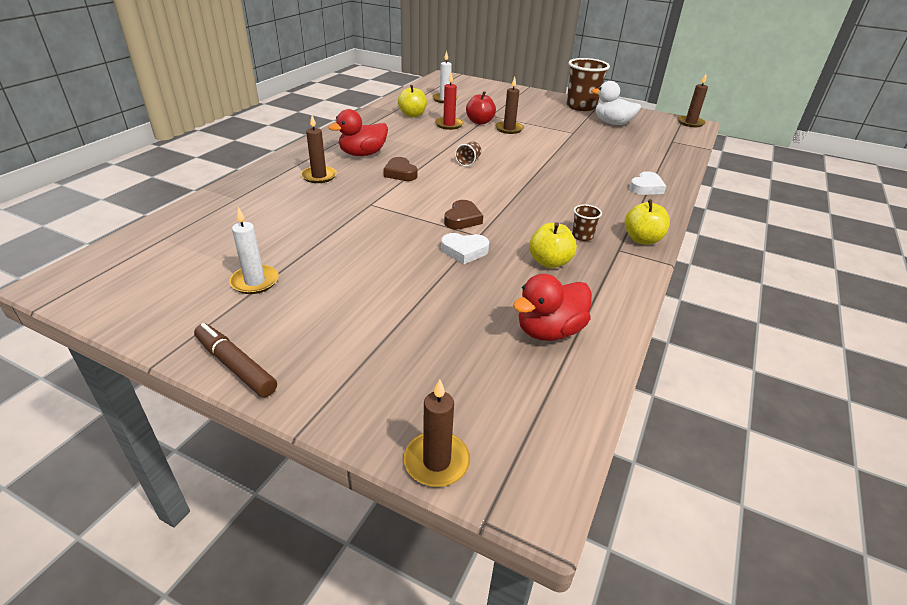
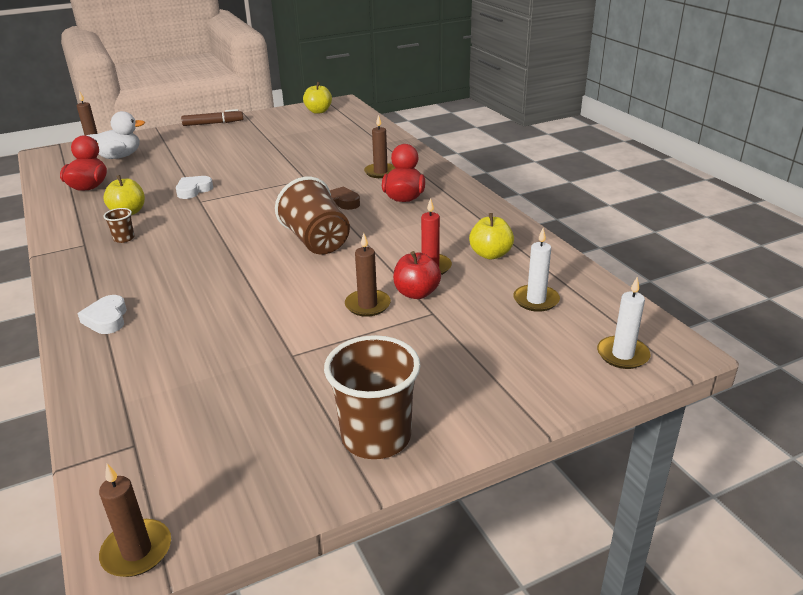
camera: 130 degrees right, 5 degrees down
(255, 282) = (270, 134): white candle -> white candle (622, 355)
(462, 219) = (229, 203): brown heart -> none
(468, 162) = (316, 241): brown cup -> brown cup, size x2.25
(612, 123) = (270, 424): white duck -> white duck (119, 157)
(642, 239) = (70, 262): yellow apple -> yellow apple (318, 111)

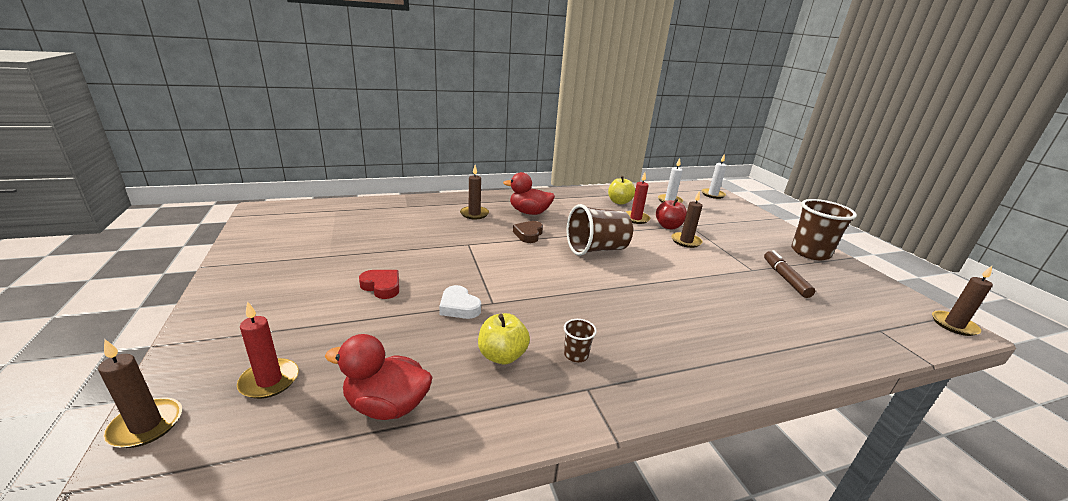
camera: 85 degrees left, 5 degrees down
(107, 319) = (742, 355): white heart -> none
(119, 157) = (269, 381): white duck -> red candle
(213, 123) = (219, 290): brown marker -> brown marker (785, 278)
(221, 162) = (382, 286): none -> red heart
(318, 111) = (275, 222): yellow apple -> none

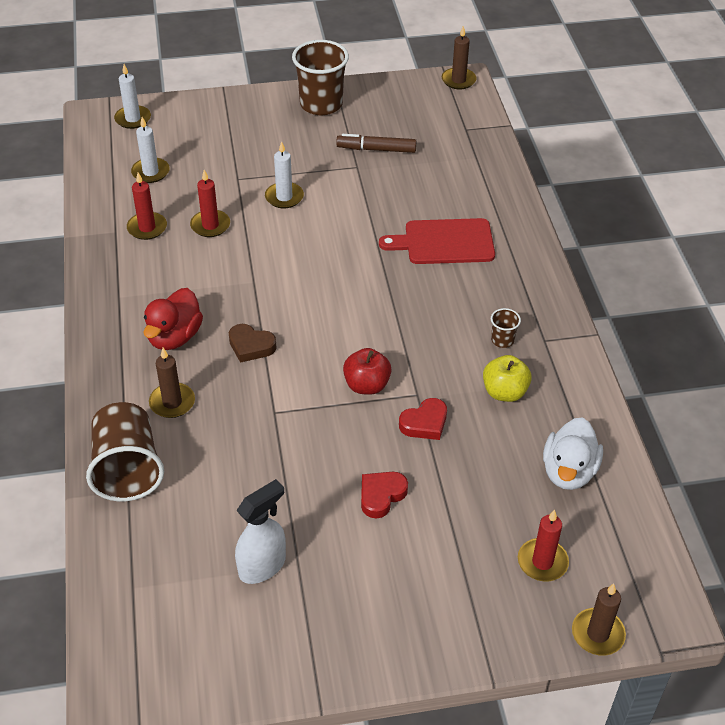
camera: 80 degrees left, 20 degrees up
(333, 244) = (262, 566): none -> white spray bottle
(387, 405) = (568, 471): red duck -> white duck
(459, 307) = (424, 423): white heart -> red heart
(596, 249) = (300, 285): brown cup -> brown cup (127, 469)
(619, 202) = (147, 228): yellow apple -> red candle
(668, 226) = (239, 200): red apple -> red apple (366, 385)
(686, 241) = (284, 197): brown candle -> white candle
(694, 316) = (444, 242): none -> red cutting board

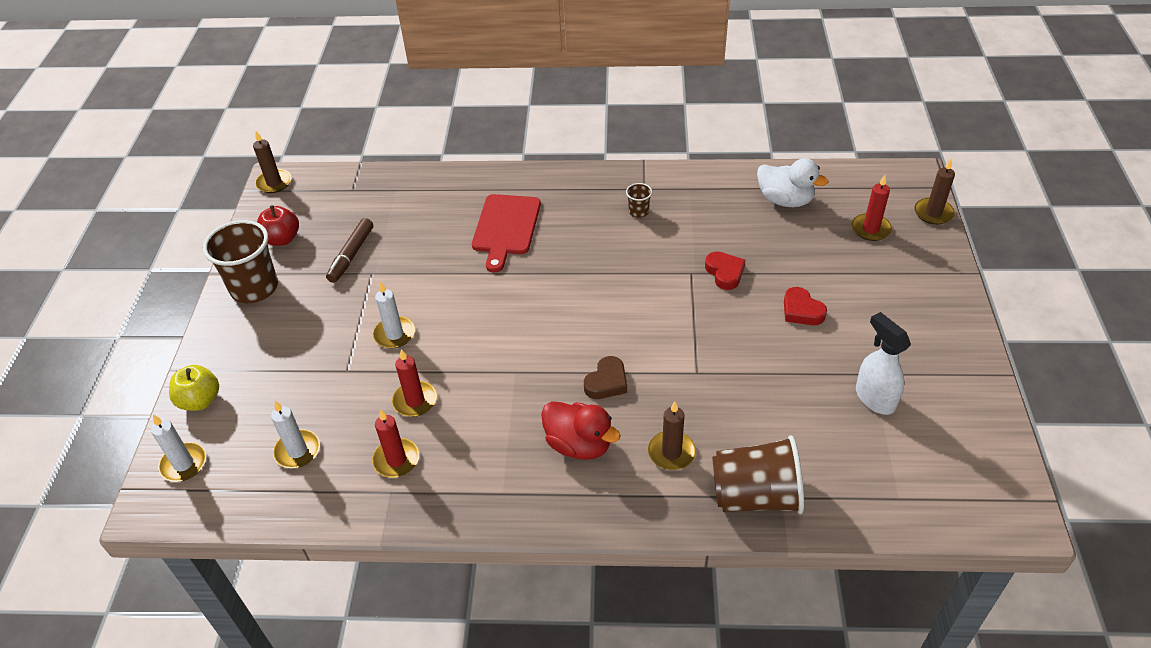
camera: 75 degrees left, 0 degrees up
(366, 385) = (674, 304): red apple -> red apple (282, 239)
(504, 392) = (697, 220): yellow apple -> yellow apple (200, 400)

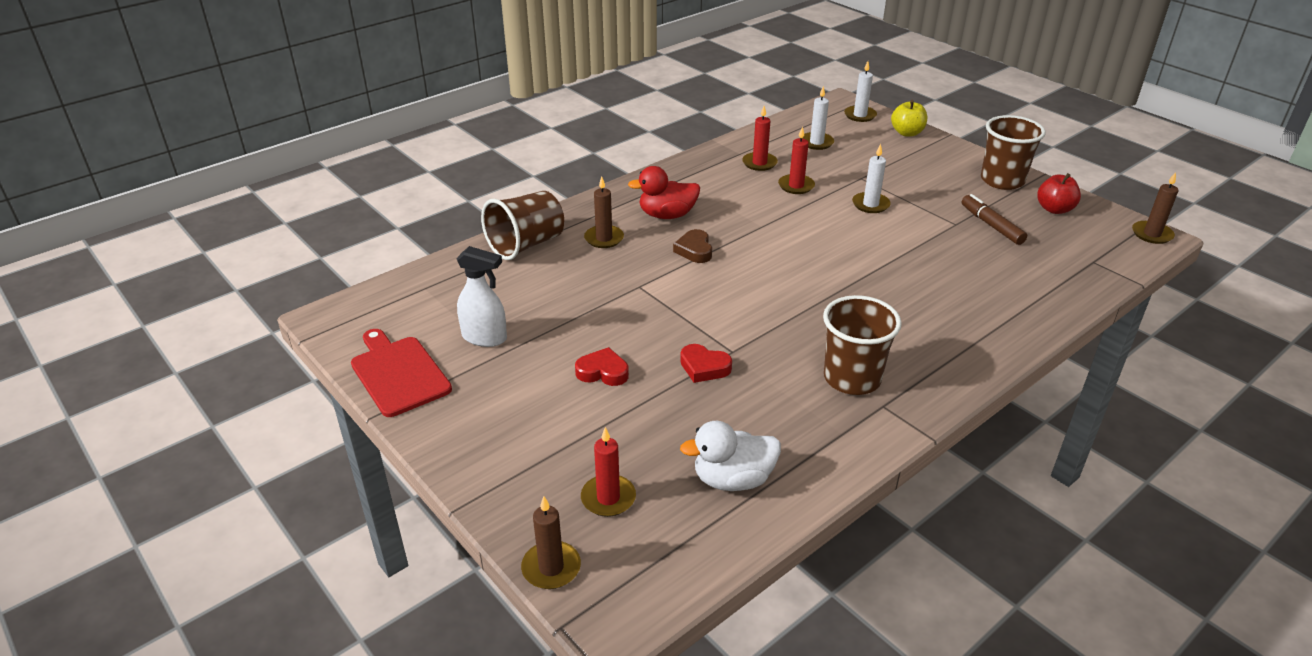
camera: 135 degrees right, 10 degrees down
(506, 228) = (930, 301): red cutting board -> red cutting board (398, 373)
(638, 212) = (852, 378): brown cup -> brown cup, size x2.25

